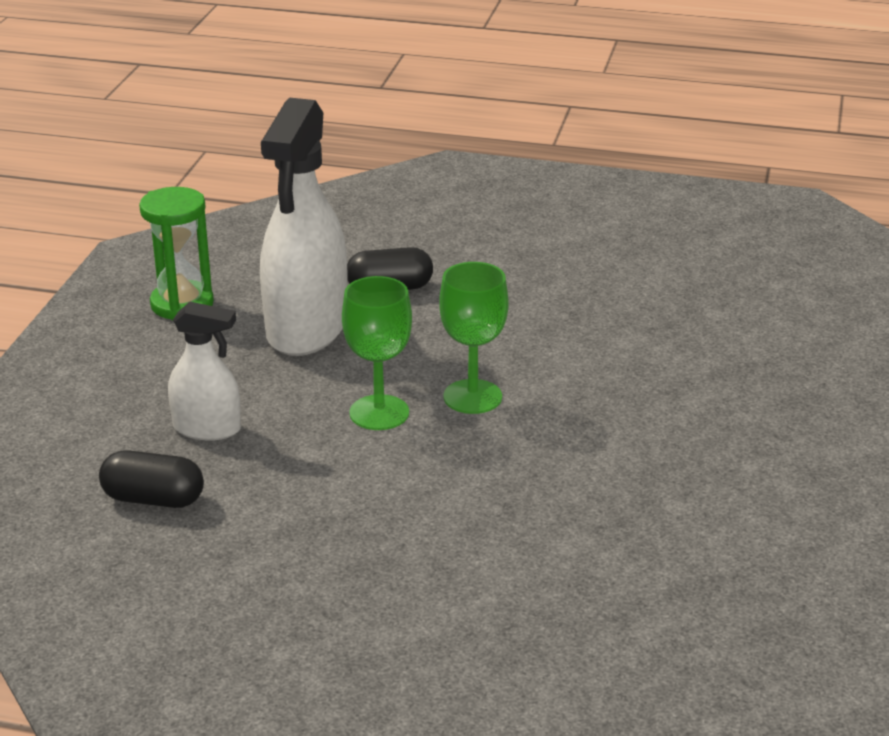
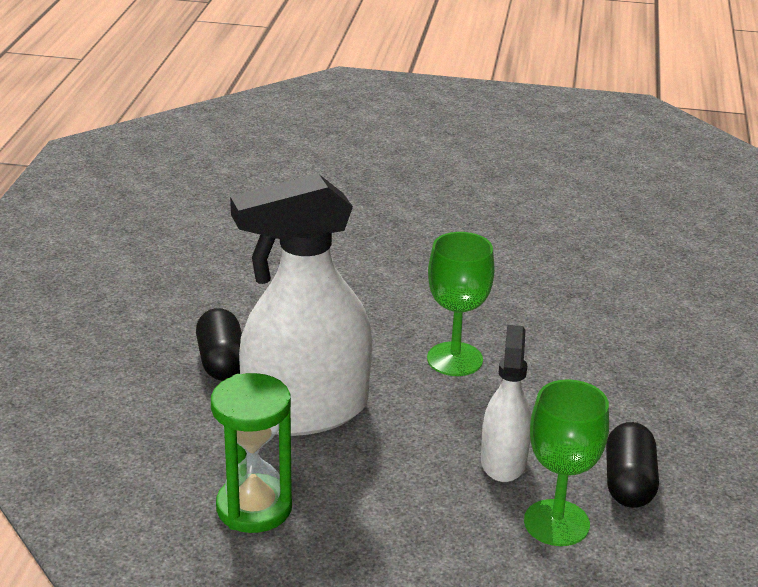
camera: 95 degrees left, 0 degrees up
(307, 328) = (306, 411): white spray bottle -> white spray bottle turned 150 degrees clockwise
(472, 397) = (420, 311): green goblet -> green goblet (556, 523)

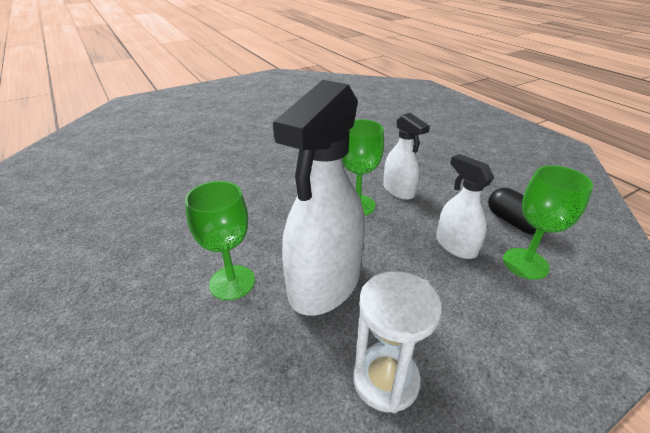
camera: 40 degrees left, 5 degrees up
(222, 362) = (232, 282): black capsule -> green goblet
(254, 508) = (385, 380): green hourglass -> white hourglass
(537, 370) = (399, 190): none -> white spray bottle

